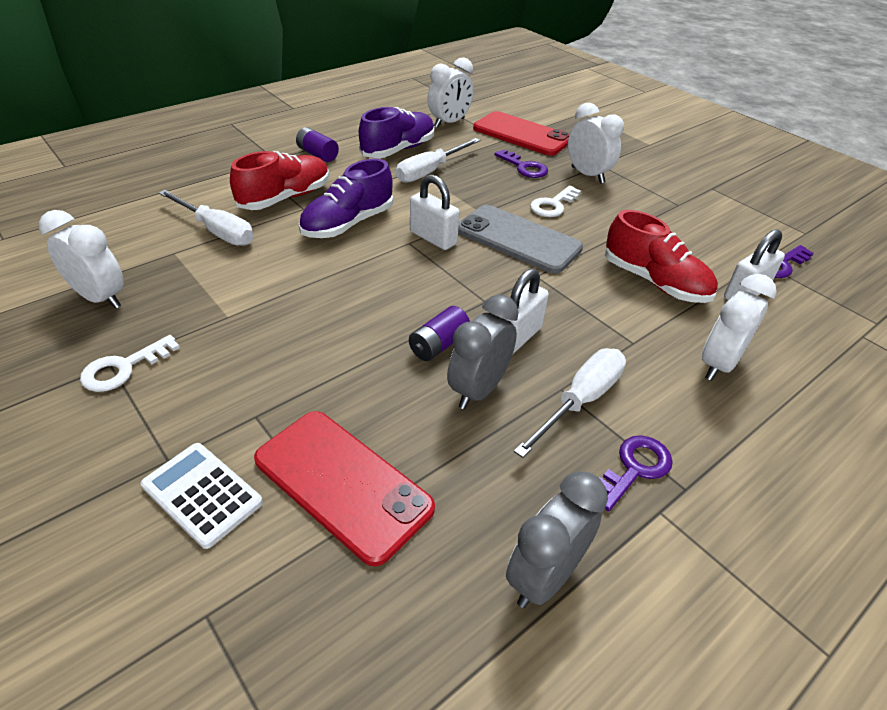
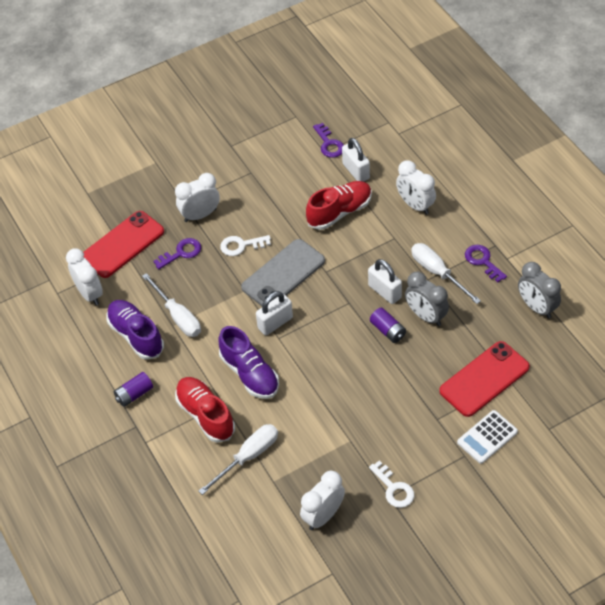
camera: 75 degrees left, 10 degrees up
(553, 205) = (241, 245): white key -> white key turned 120 degrees clockwise

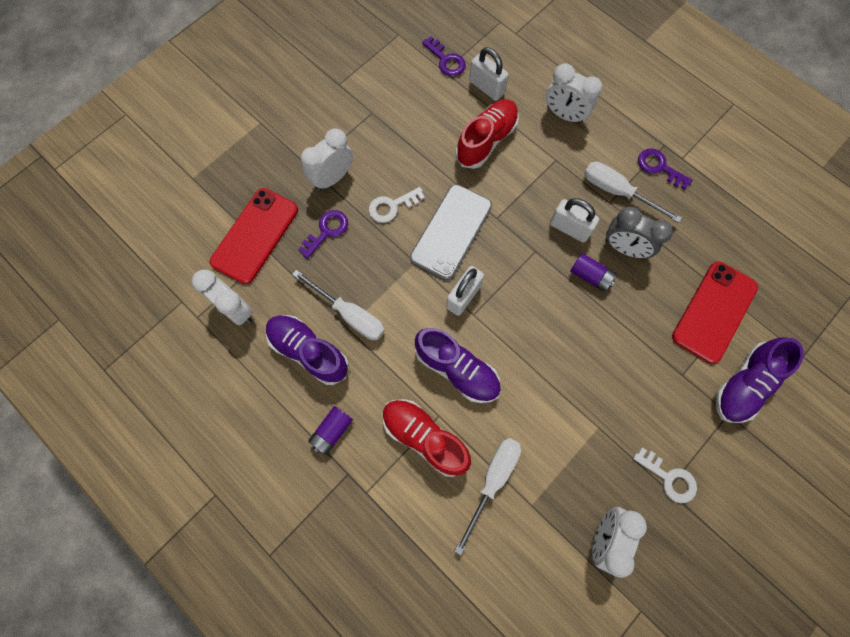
camera: 20 degrees left, 20 degrees up
(487, 437) = (744, 384): white calculator -> purple shoe
(536, 307) = (735, 210): grey clock -> none

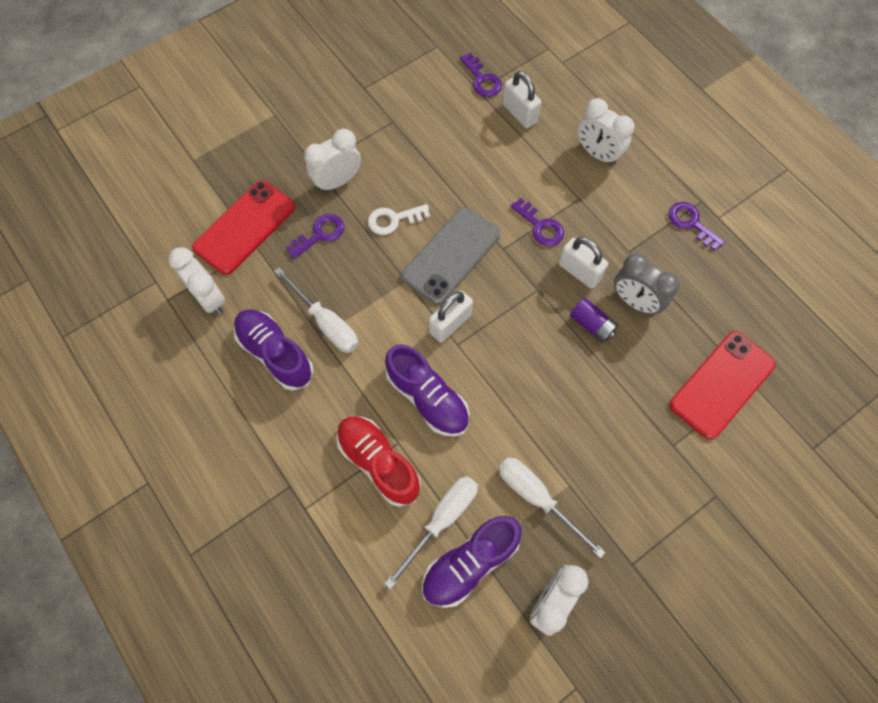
camera: 10 degrees right, 5 degrees down
(332, 431) = (282, 439): purple battery -> none
(486, 141) = (508, 168): red shoe -> none
(526, 191) = (540, 226): none -> purple key
(617, 192) = (639, 242): white screwdriver -> white screwdriver (537, 498)
(669, 478) = (636, 552): white key -> none
(744, 384) = (740, 467): purple shoe -> purple shoe (470, 563)

